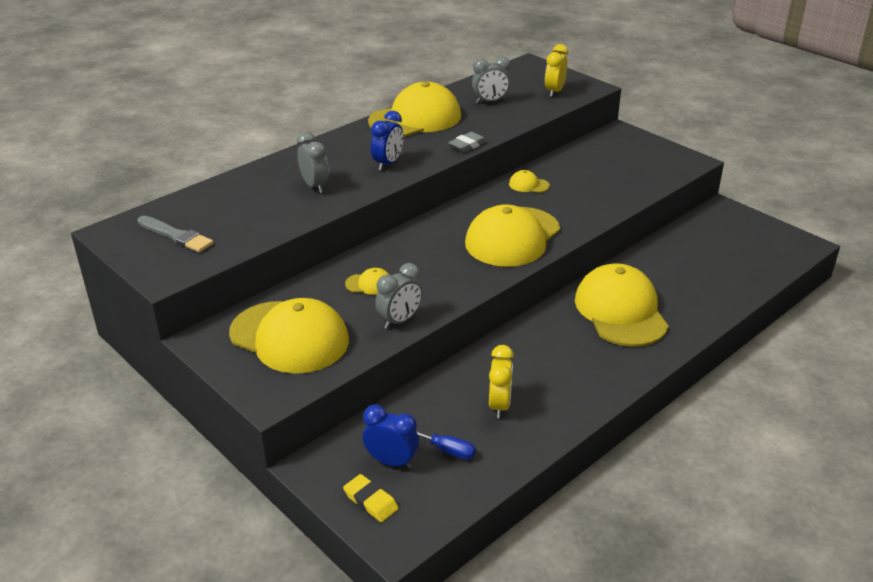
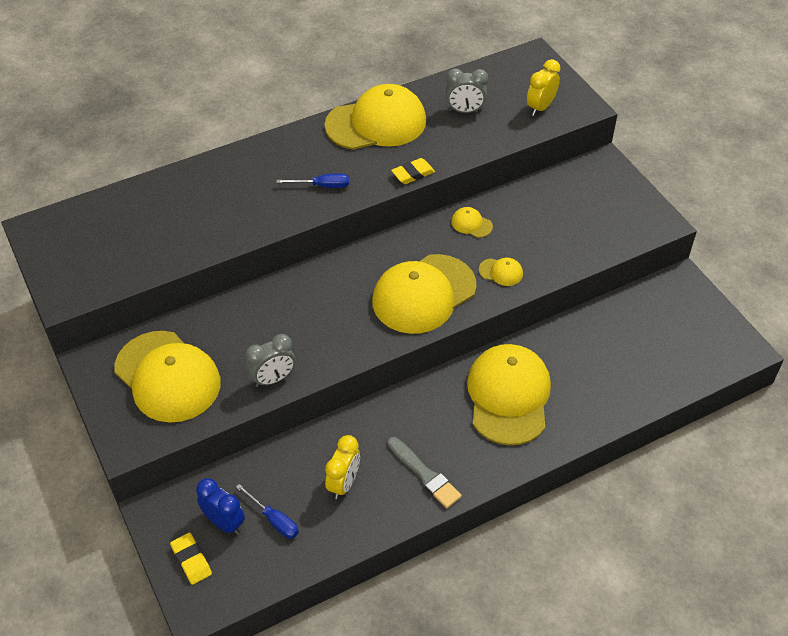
camera: 15 degrees right, 15 degrees up
(176, 236) = (91, 246): grey brush -> grey brush (424, 474)
(314, 186) = (240, 204): grey clock -> none
(369, 284) = (262, 326): yellow cap -> yellow cap (501, 272)
(388, 164) = (322, 186): blue clock -> blue screwdriver
(467, 145) = (413, 174): grey eraser -> yellow eraser

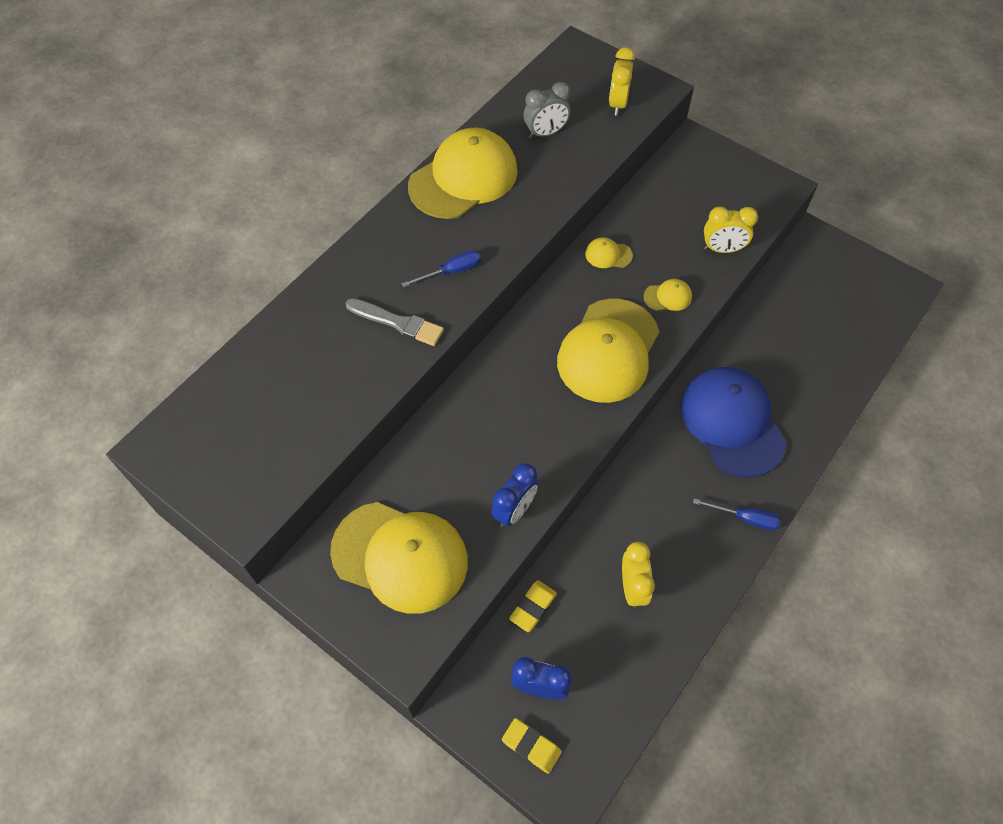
camera: 25 degrees left, 10 degrees up
(273, 379) = (514, 510): grey clock -> blue clock
(274, 520) = (588, 660): blue screwdriver -> blue screwdriver (745, 518)
(413, 174) = (537, 223): yellow eraser -> yellow eraser (533, 607)
(424, 474) = (703, 541): grey brush -> grey brush (397, 323)
(508, 396) = (732, 423): yellow cap -> blue cap
(573, 252) = (722, 249): none -> yellow clock

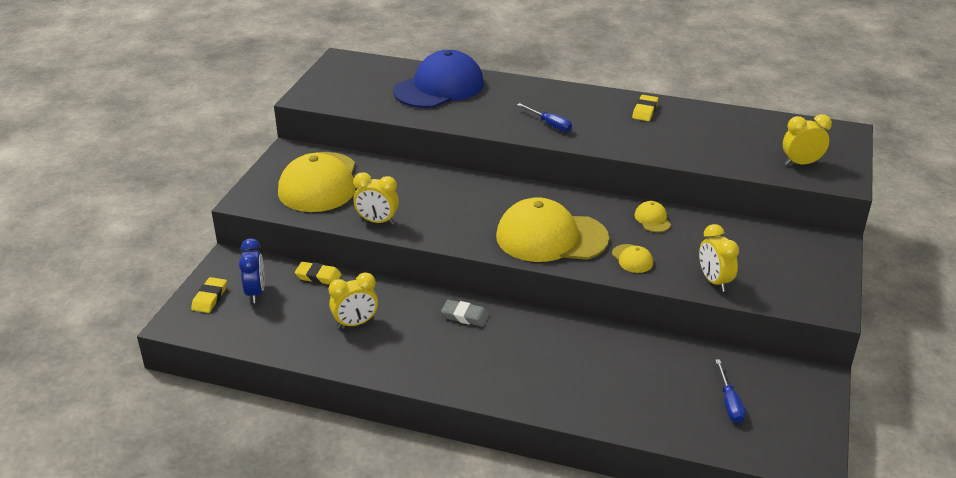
camera: 70 degrees right, 25 degrees down
(397, 323) = (488, 114): grey brush -> none
(463, 178) = (645, 111): yellow cap -> yellow eraser
(514, 510) = (377, 221): blue clock -> yellow clock
(545, 133) = (729, 136): grey clock -> none
(653, 475) = (465, 316): none -> grey eraser
(732, 423) = (547, 354): blue cap -> blue cap (439, 87)
(745, 518) = (450, 378): blue screwdriver -> blue screwdriver (729, 402)

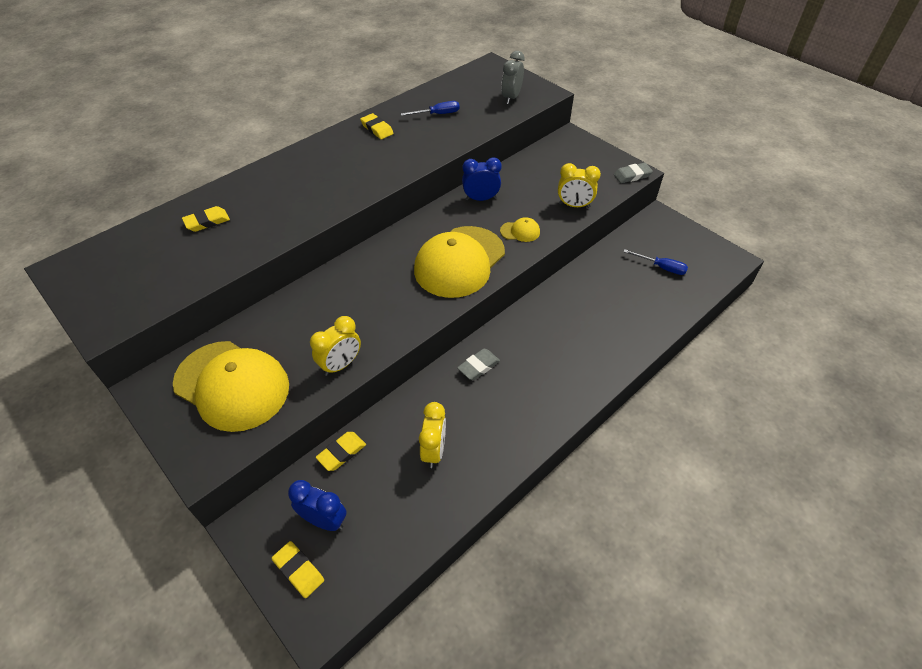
camera: 60 degrees left, 15 degrees up
(439, 87) = (207, 222): blue cap -> yellow eraser
(549, 124) = (344, 184): blue screwdriver -> blue screwdriver (437, 114)
(652, 219) = (480, 199): yellow cap -> blue clock
(801, 163) = (511, 98): yellow clock -> grey clock
(820, 308) = (632, 175): none -> grey eraser

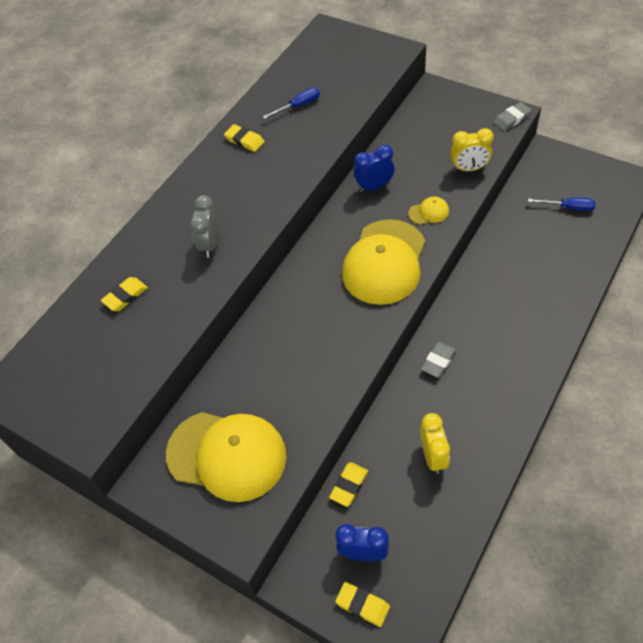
camera: 10 degrees left, 5 degrees up
(341, 365) = (321, 403): yellow clock -> none
(511, 98) = (365, 66): grey clock -> grey clock (210, 244)

